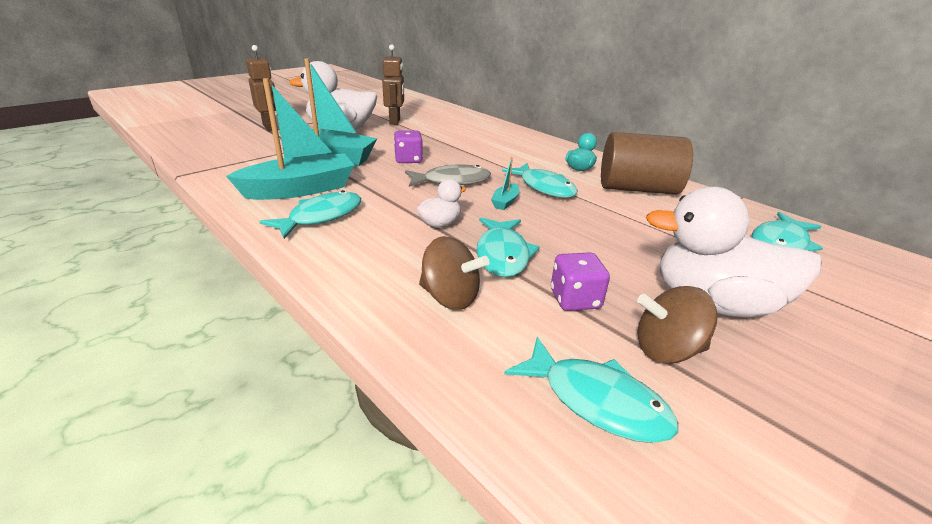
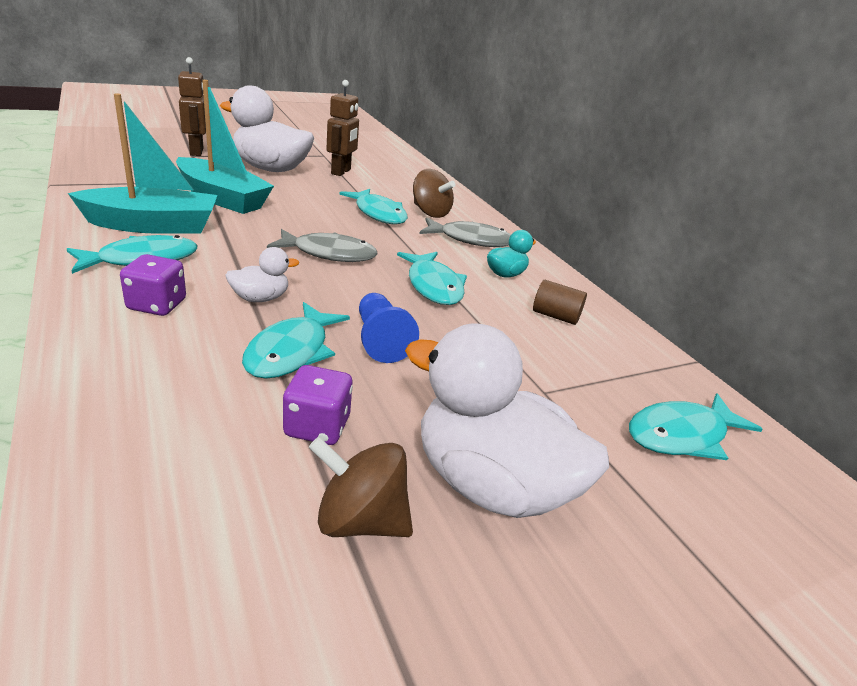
camera: 15 degrees right, 0 degrees up
(408, 160) = (307, 218): purple dice -> purple dice (157, 305)
(450, 297) = (177, 383): brown spinning top -> brown spinning top (430, 213)
(505, 202) = (365, 292): turquoise boat -> none
(533, 151) = (470, 240): none -> grey fish
(551, 232) = (380, 340): none -> blue pawn
(596, 401) = (206, 550): turquoise fish -> turquoise fish (378, 214)
(637, 189) = (555, 316): brown cylinder -> brown cylinder, size x0.45

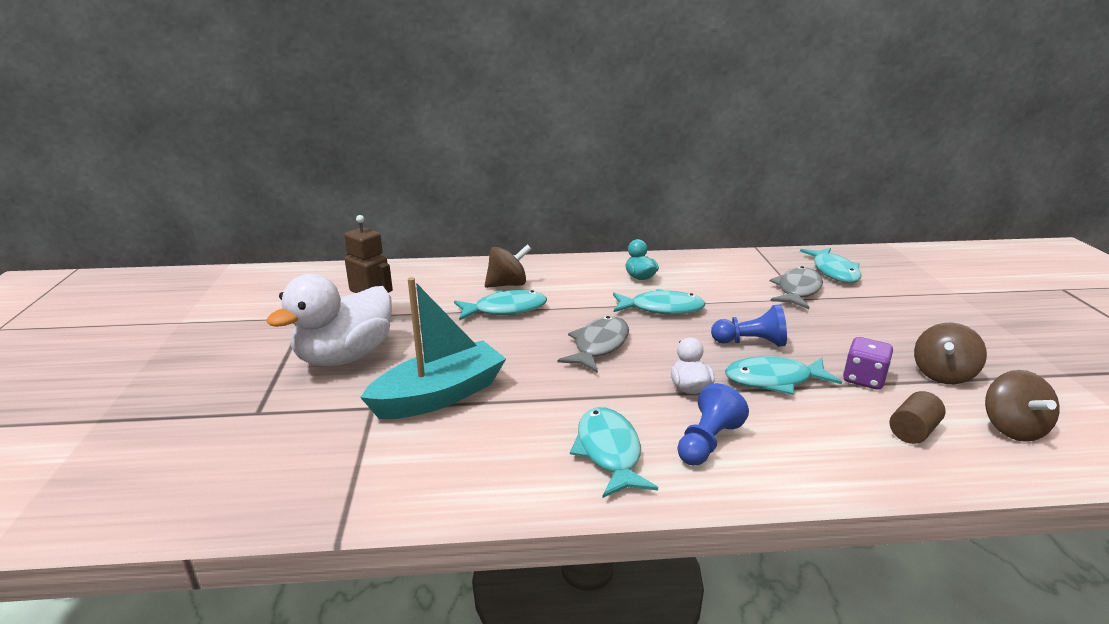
camera: 65 degrees left, 5 degrees down
(153, 225) = (515, 445): turquoise boat -> none
(157, 305) = (707, 442): purple dice -> blue pawn
(197, 152) = (244, 408): brown robot -> none
(197, 583) = (1012, 428): none -> brown spinning top
(291, 351) = (774, 380): turquoise fish -> turquoise fish turned 135 degrees clockwise
(470, 240) = (573, 278): grey fish -> grey fish (797, 290)
(490, 484) = (896, 332): white duck -> none
(555, 316) = (705, 274): brown cylinder -> brown cylinder (913, 431)

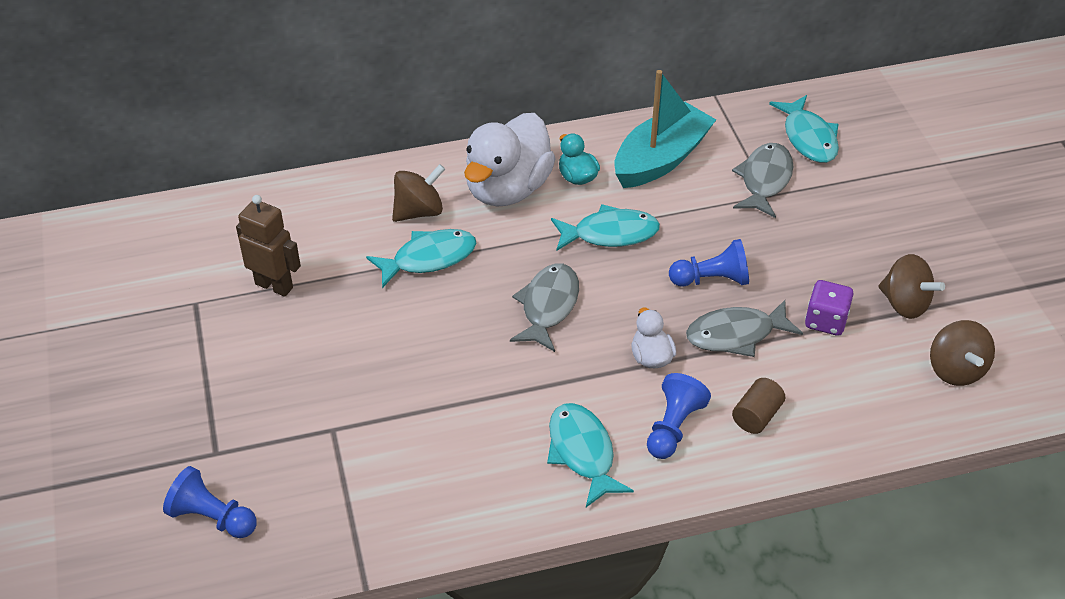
camera: 10 degrees left, 20 degrees up
(220, 461) = (212, 517): none -> blue pawn
(345, 357) = (272, 361): white duck -> white duck (508, 189)
(439, 396) = (396, 404): turquoise boat -> turquoise boat (661, 159)
(774, 380) = (736, 335): turquoise fish -> grey fish
(913, 431) = (864, 386): brown cylinder -> brown cylinder (756, 416)
(942, 375) = (904, 304): brown spinning top -> brown spinning top turned 75 degrees counterclockwise

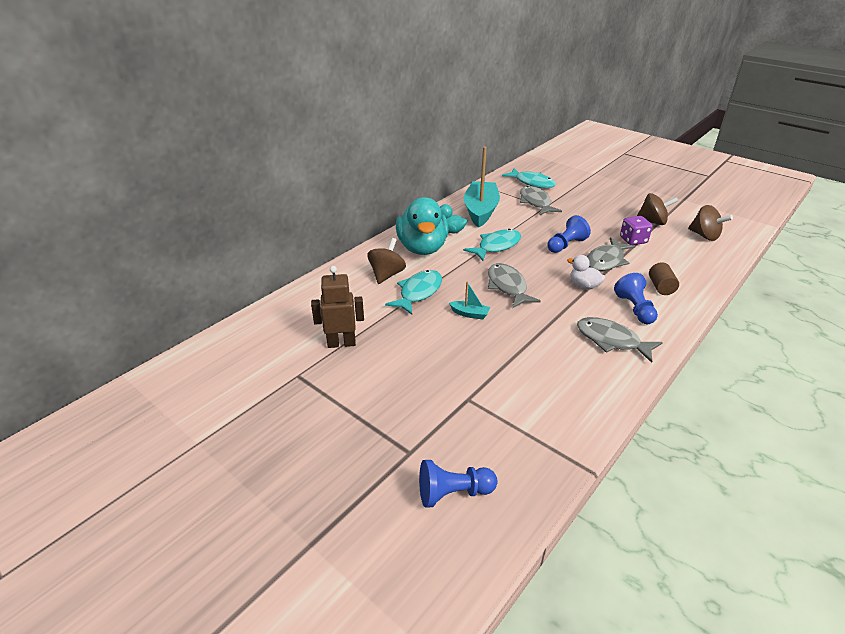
camera: 35 degrees left, 10 degrees down
(455, 322) = (469, 314): none -> turquoise boat
(508, 189) = (422, 248): white duck -> turquoise duck
(582, 453) = (611, 340): turquoise fish -> grey fish

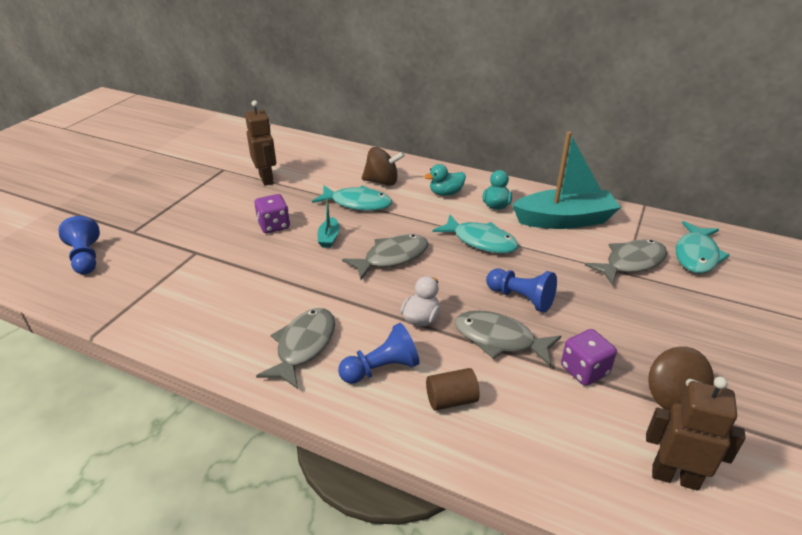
camera: 75 degrees right, 0 degrees up
(422, 248) = (446, 193): turquoise duck -> turquoise duck, size x0.47
(437, 344) = (274, 226): none -> purple dice
(704, 236) = (674, 477): brown spinning top -> brown robot

